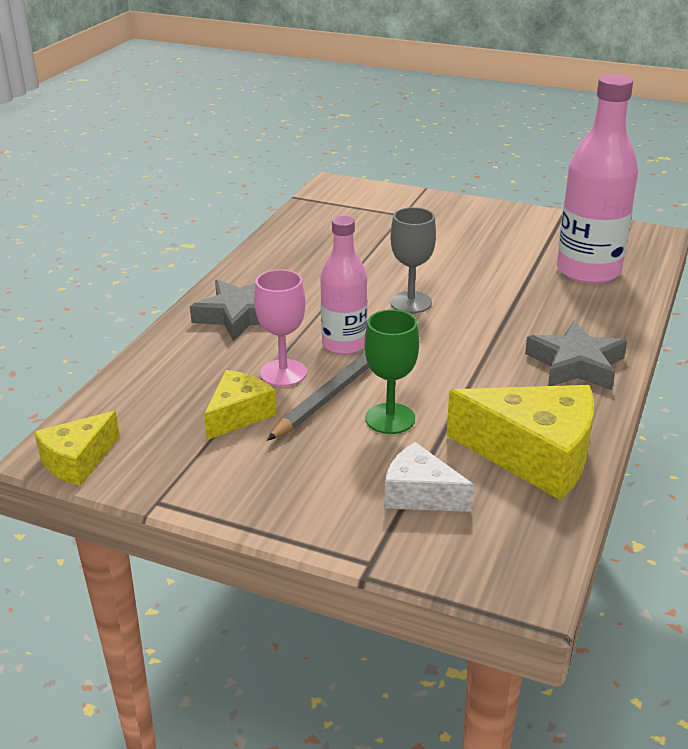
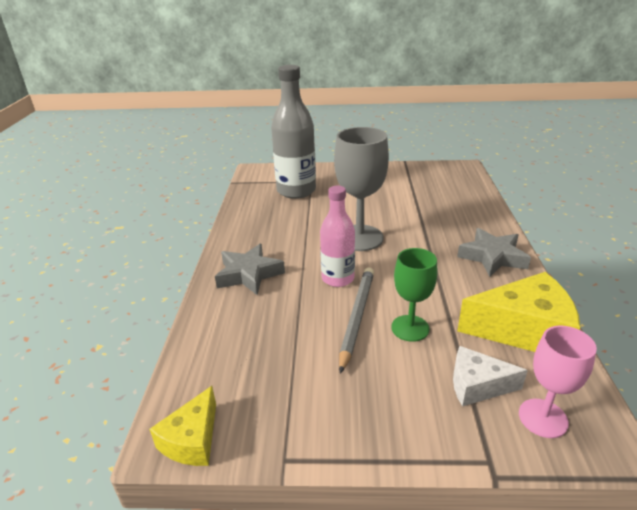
camera: 20 degrees left, 0 degrees up
(239, 415) = (300, 356): yellow cheese -> none
(283, 373) = (310, 311): pink goblet -> pink goblet (543, 418)
(371, 224) = (296, 191): none -> grey bottle
(411, 302) = (359, 238): grey goblet -> grey goblet, size x1.62
(588, 271) = (448, 195): pink bottle -> none

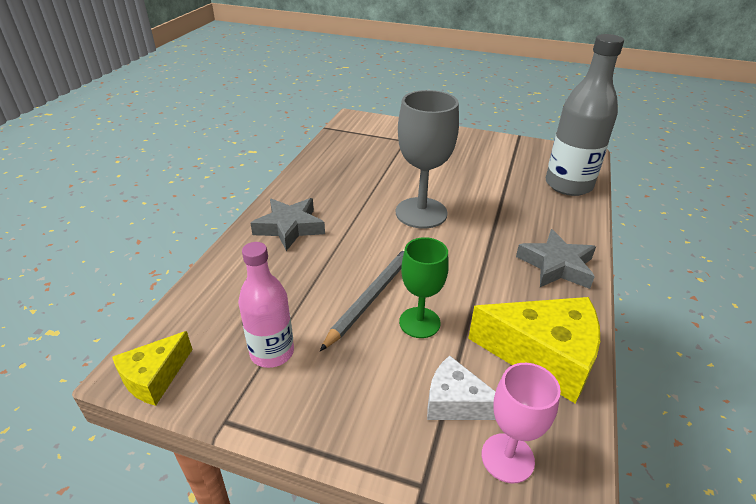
camera: 15 degrees right, 5 degrees up
(296, 191) = (383, 148): grey bottle -> grey bottle (568, 185)
(338, 278) = (374, 252): pink bottle -> pink bottle (272, 352)

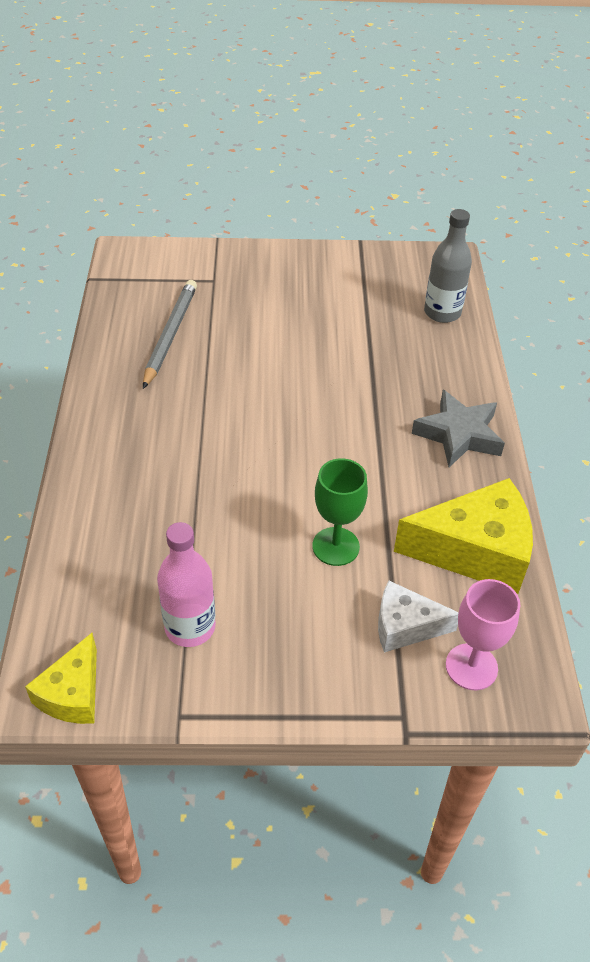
camera: 20 degrees left, 10 degrees up
(290, 227) = (126, 457): grey star -> none
(371, 297) = (270, 529): grey pencil -> grey pencil (170, 335)
(421, 213) = (281, 396): grey goblet -> none
(568, 185) = (442, 313): grey bottle -> grey bottle, size x0.63

